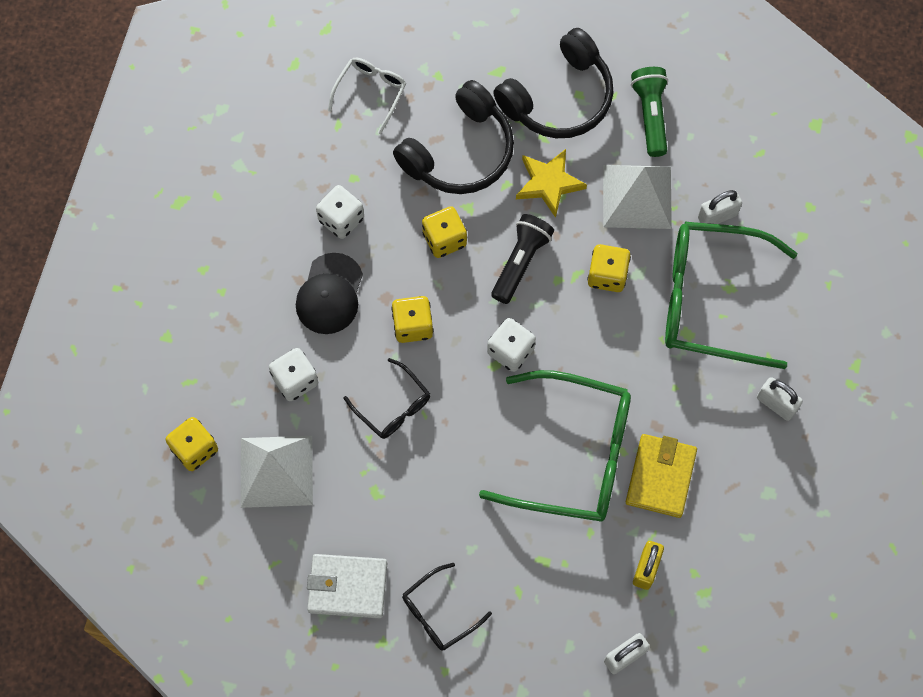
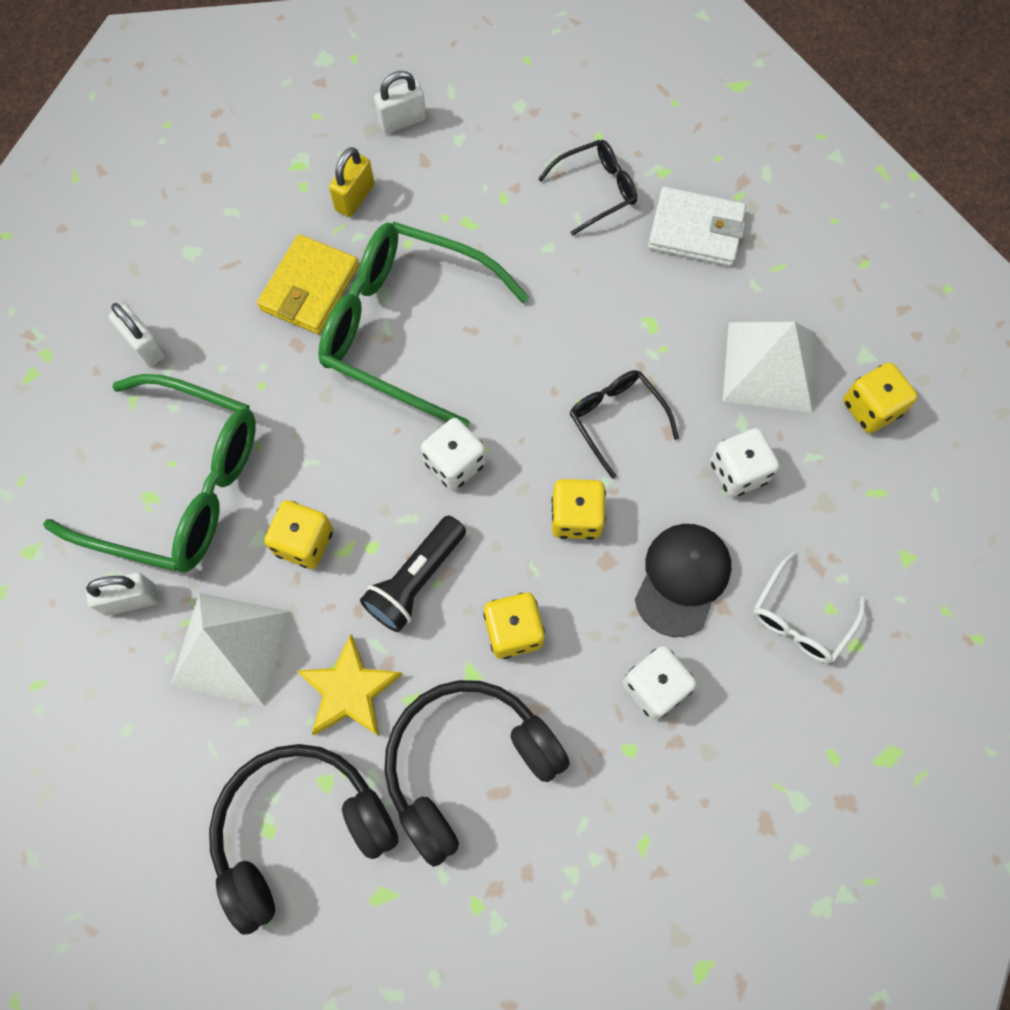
camera: 170 degrees left, 0 degrees up
(370, 93) = (586, 893): white glasses -> white glasses (800, 618)
(650, 115) = (172, 775): green flashlight -> none

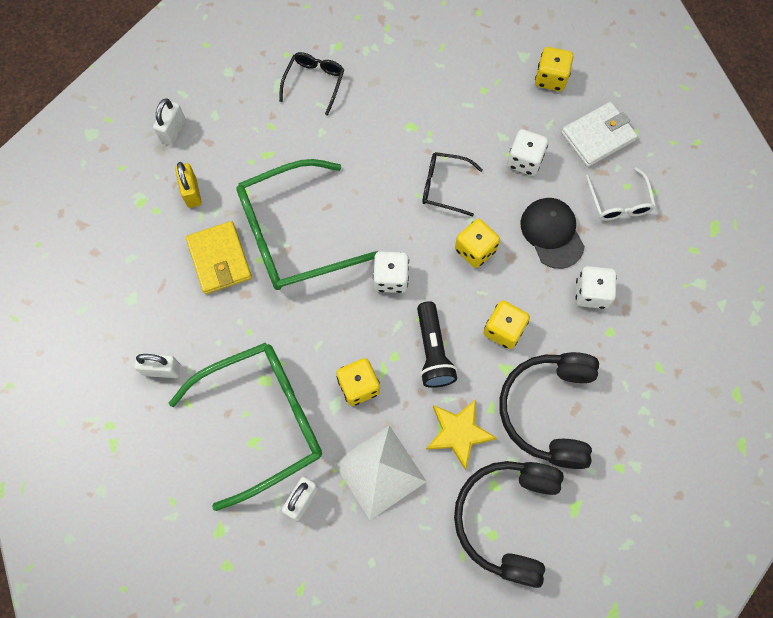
camera: 45 degrees left, 0 degrees up
(695, 231) = (384, 62): white wallet -> white wallet (598, 137)
(770, 366) = (487, 98): white pyramid -> none

